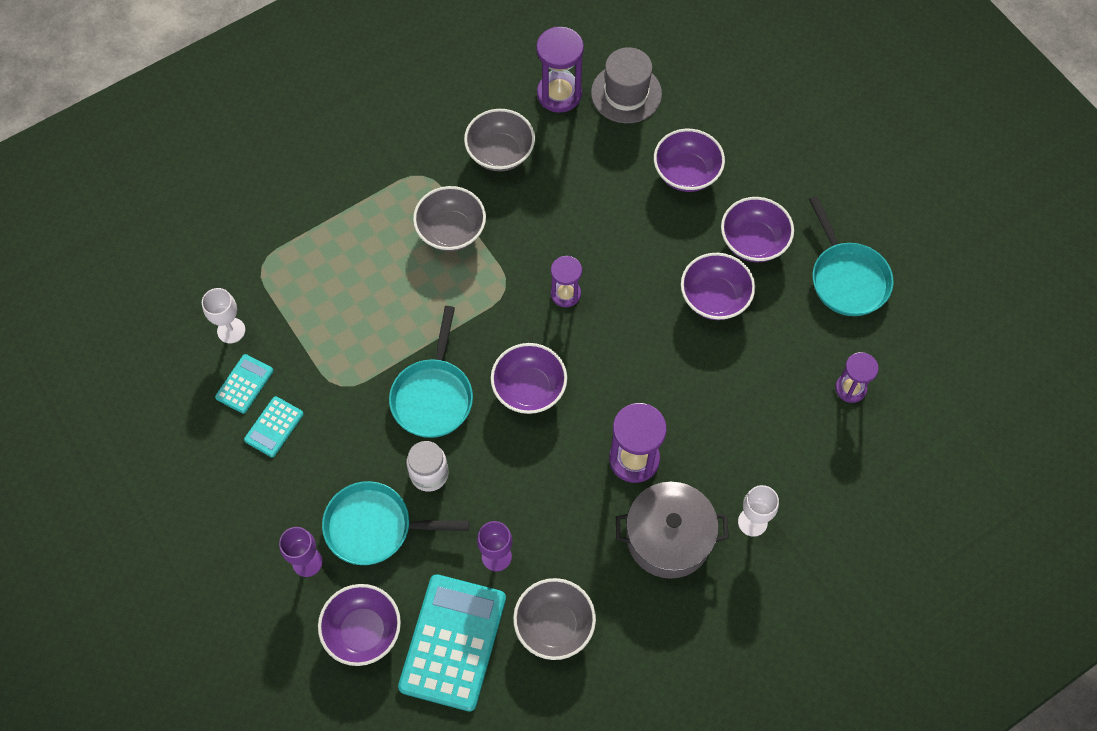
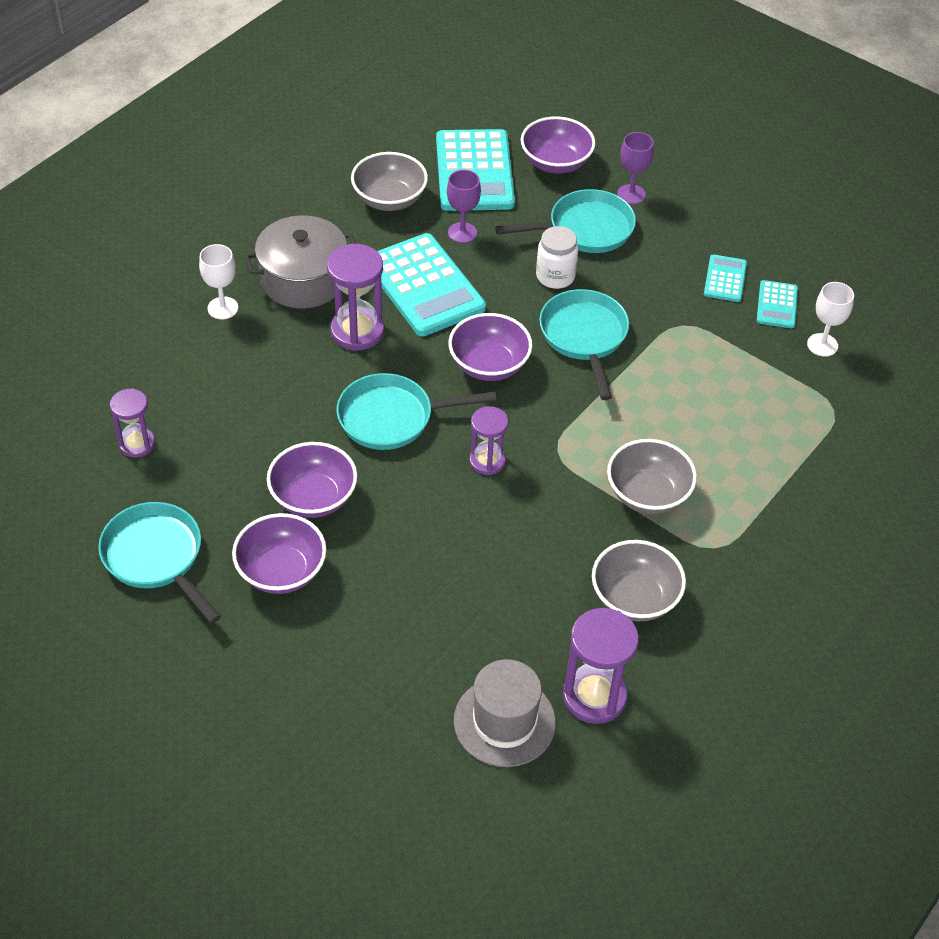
camera: 160 degrees right, 15 degrees down
(556, 497) = (424, 286): none -> turquoise calculator
(630, 356) = (392, 418): none -> turquoise pan
(686, 173) = (389, 634): purple bowl -> none

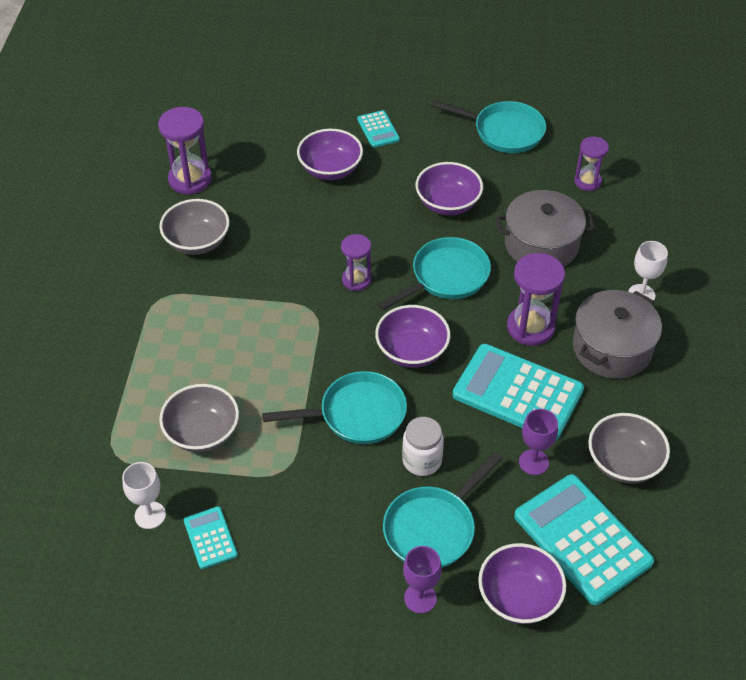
camera: 150 degrees right, 0 degrees up
(263, 401) = (541, 245): none -> grey pot
(281, 571) = (426, 157): purple bowl -> purple bowl (330, 169)
(504, 721) = (234, 145): grey hat -> none
(584, 337) = (357, 414): turquoise pan -> turquoise pan turned 60 degrees counterclockwise
(648, 494) = (228, 312): grey bowl -> grey bowl (202, 433)
(725, 279) = (272, 542): turquoise calculator -> turquoise calculator (378, 129)

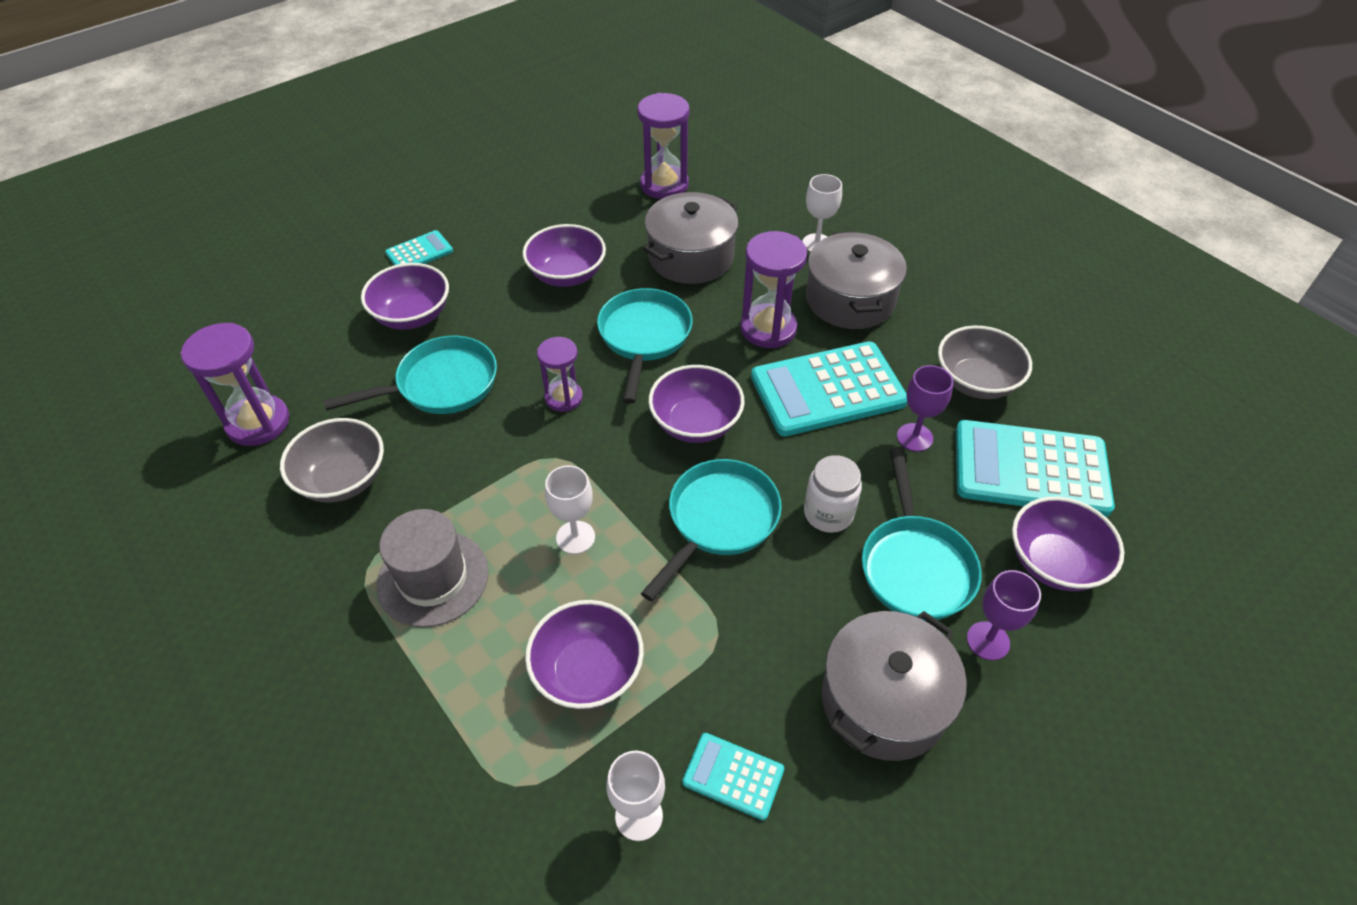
camera: 45 degrees left, 0 degrees up
(184, 327) = (433, 578): none -> grey hat
(202, 433) = (588, 671): grey bowl -> purple bowl
(273, 362) = (575, 537): none -> white goblet
(324, 573) = (883, 701): none -> grey pot
(378, 129) = (419, 252): turquoise calculator -> turquoise calculator turned 60 degrees counterclockwise
(504, 131) = (543, 187): turquoise pan -> turquoise pan (441, 384)
(587, 181) = (664, 185): purple hourglass -> purple hourglass, size x1.58

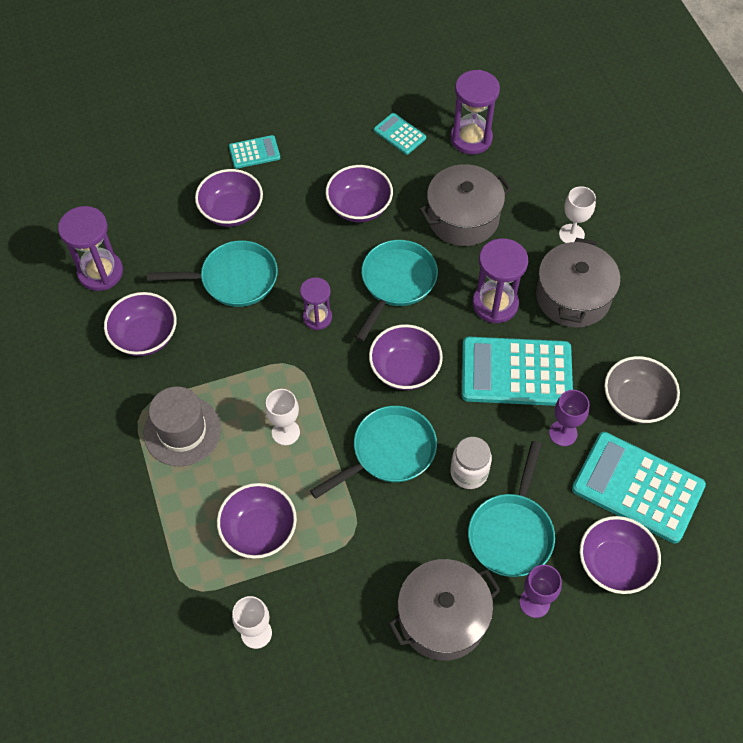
camera: 20 degrees right, 10 degrees up
(343, 479) = (145, 336): grey bowl -> purple bowl
(733, 776) = (323, 630): turquoise calculator -> turquoise calculator (399, 134)

